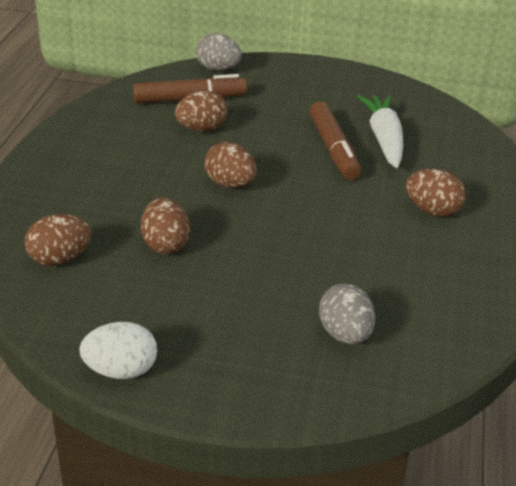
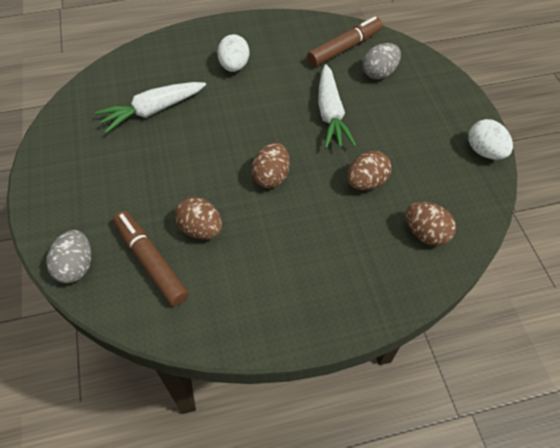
camera: 115 degrees left, 20 degrees up
(293, 258) = (330, 114): none -> white carrot
(333, 149) = (184, 134): brown marker -> brown marker (344, 48)
(432, 210) = (234, 66): brown egg -> white egg

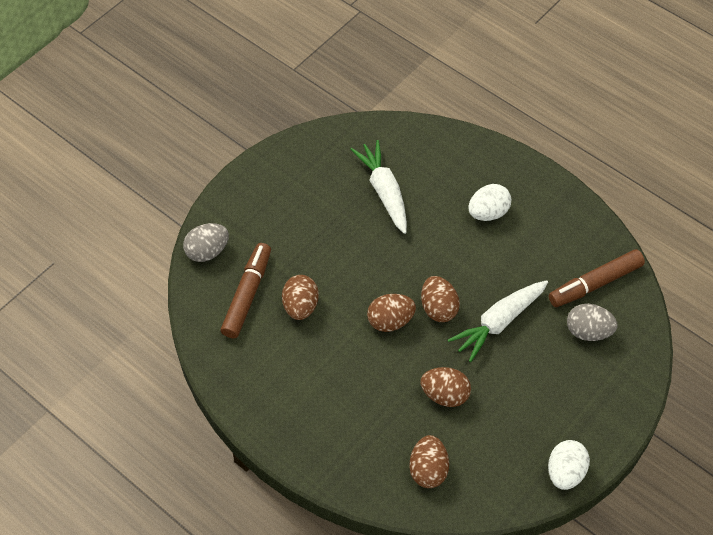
camera: 55 degrees right, 0 degrees up
(153, 110) = (384, 191): white carrot -> white carrot turned 45 degrees clockwise
(287, 140) = (438, 308): none -> brown egg
(344, 48) = (595, 284): brown marker -> brown marker turned 135 degrees clockwise

